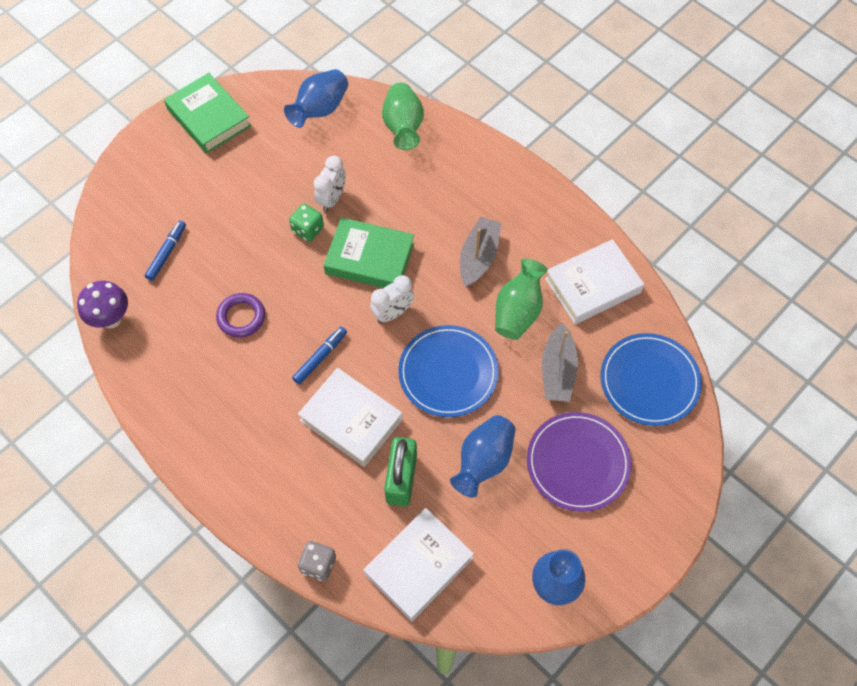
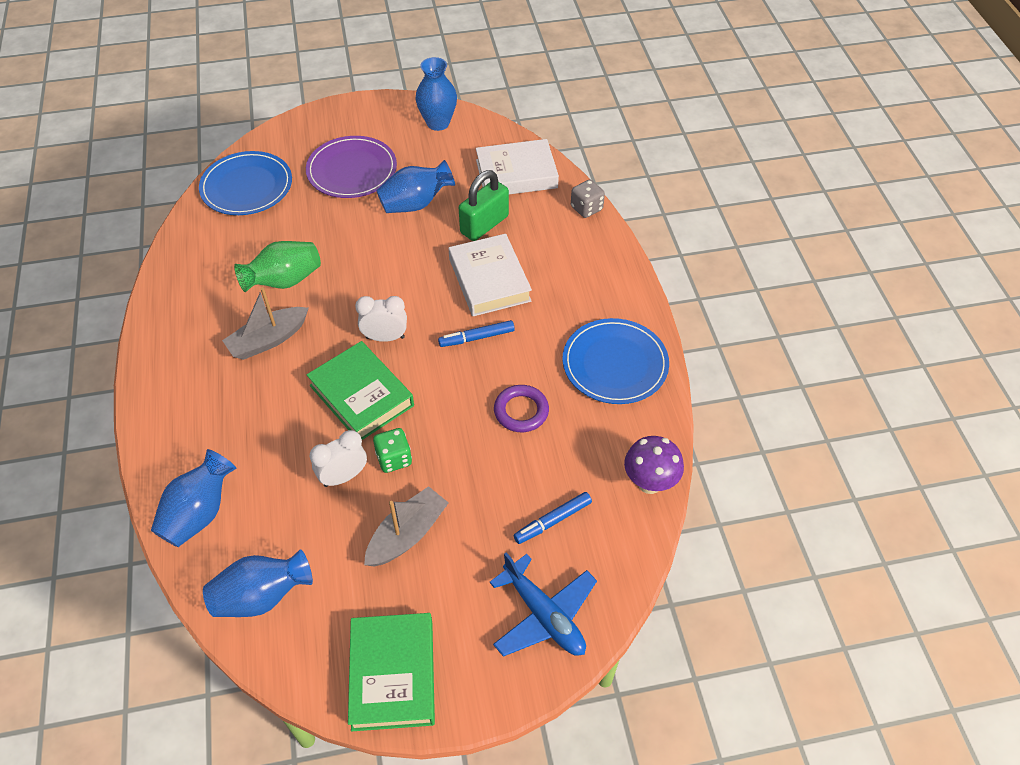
camera: 145 degrees left, 10 degrees down
(137, 195) = (544, 615): none -> blue plane
(403, 127) = (199, 513): green vase -> blue vase
(448, 372) = (384, 270): blue plate -> blue plate (615, 364)
(557, 371) = (302, 227): grey boat -> grey boat (407, 534)
(592, 285) = (206, 266): white book -> none

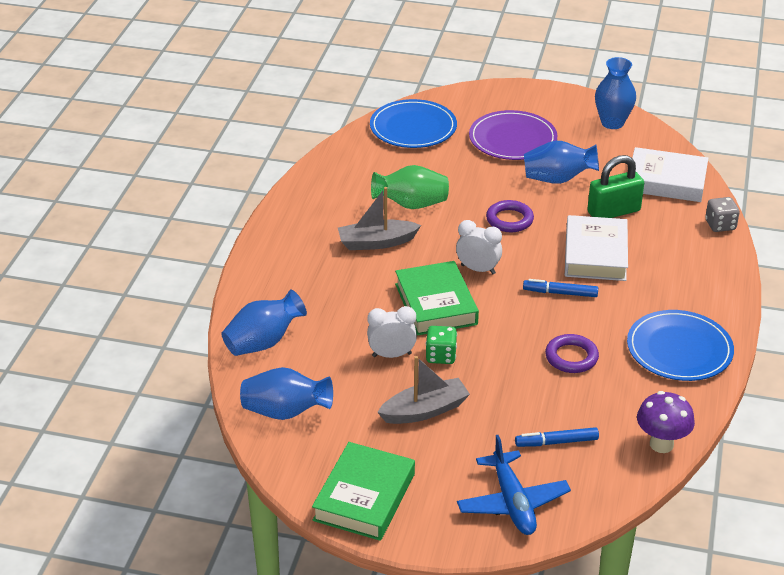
camera: 25 degrees right, 15 degrees down
(390, 267) = (509, 220): none -> purple ring

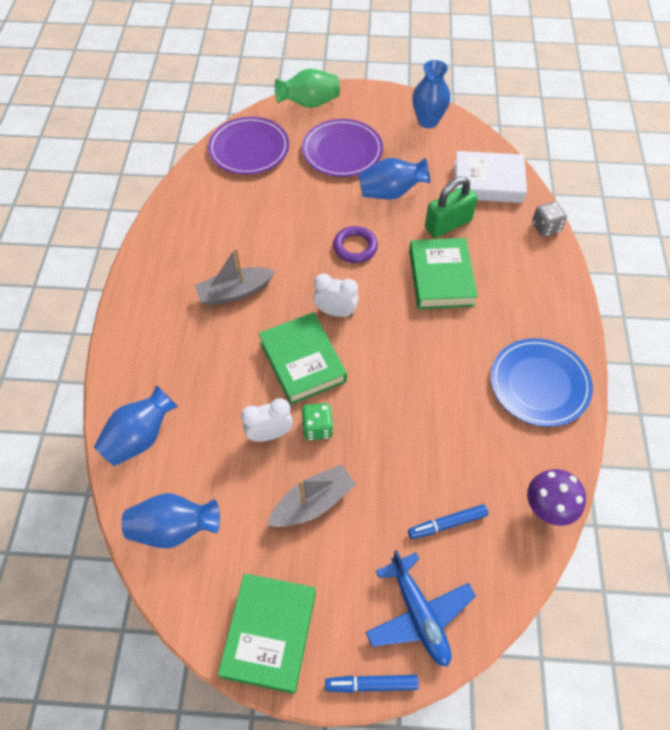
camera: 10 degrees left, 20 degrees up
(411, 204) = (261, 241): green vase -> green vase (309, 103)
(413, 127) = (249, 148): blue plate -> purple plate
(560, 293) = (417, 330): blue marker -> blue marker (371, 684)
(571, 357) = (442, 410): purple ring -> none
(595, 254) = (441, 278): white book -> green book

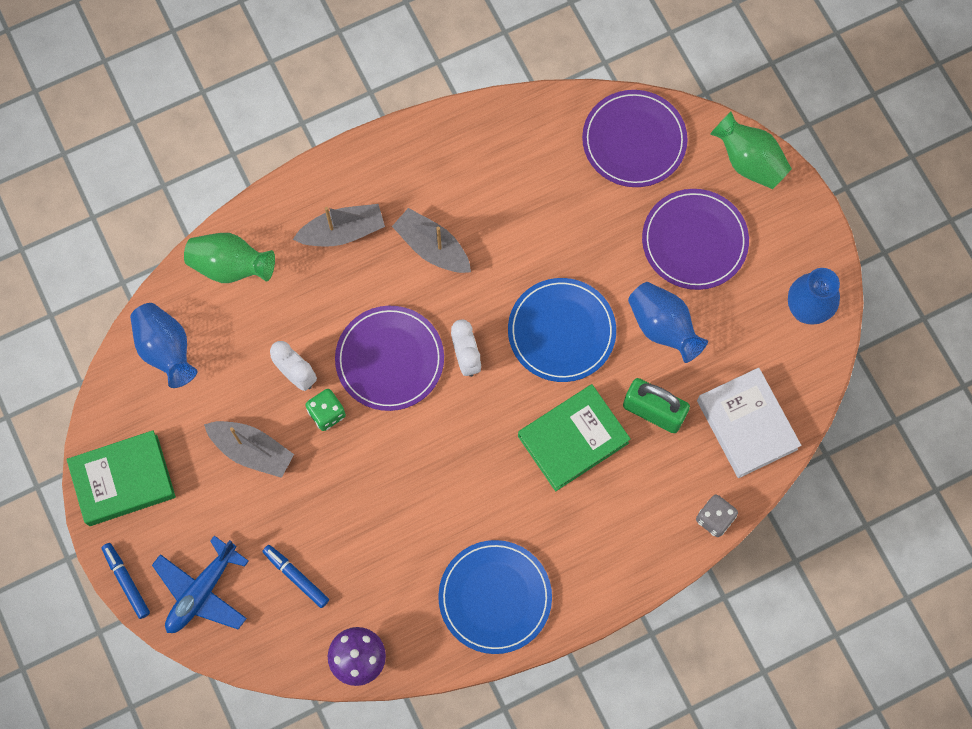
camera: 60 degrees right, 15 degrees up
(140, 438) = (231, 266): blue vase -> green vase
(176, 343) = (342, 232): none -> grey boat
(302, 362) = (390, 359): green book -> purple plate
(355, 247) = (561, 331): purple ring -> blue plate

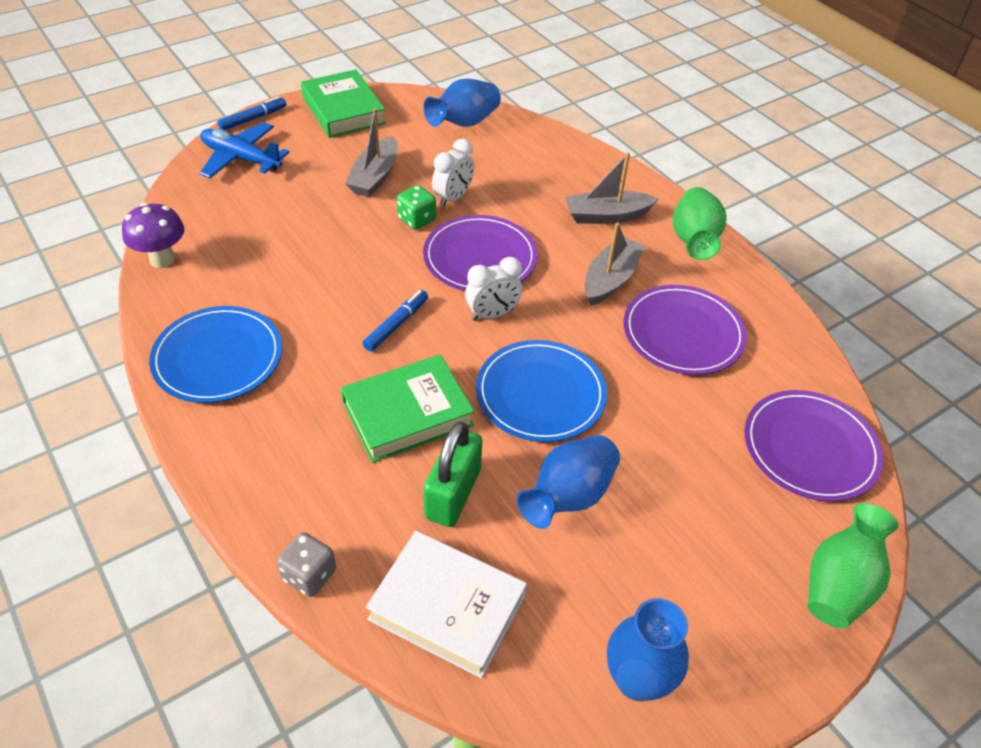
camera: 80 degrees right, 25 degrees down
(231, 266) = (551, 151): green vase -> green vase (694, 240)
(296, 577) = (251, 212): blue marker -> blue marker (396, 325)
(342, 232) = (607, 216): grey boat -> grey boat turned 105 degrees clockwise
(573, 439) = (407, 414): green book -> green book turned 75 degrees counterclockwise
(694, 241) = (698, 524): purple plate -> purple plate (683, 333)
(747, 425) = (447, 607): white book -> white book turned 60 degrees clockwise

